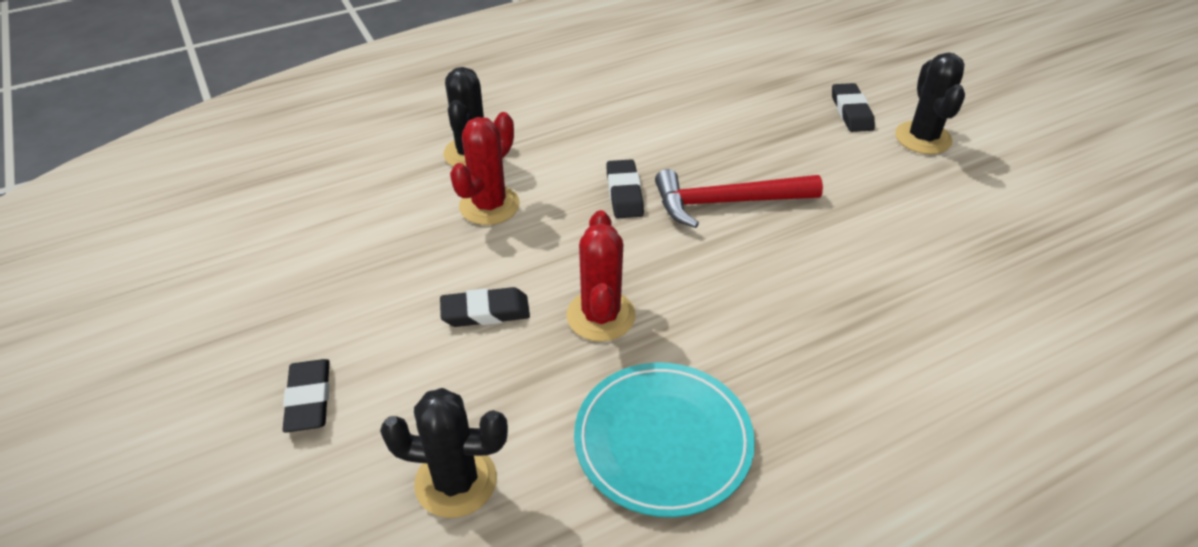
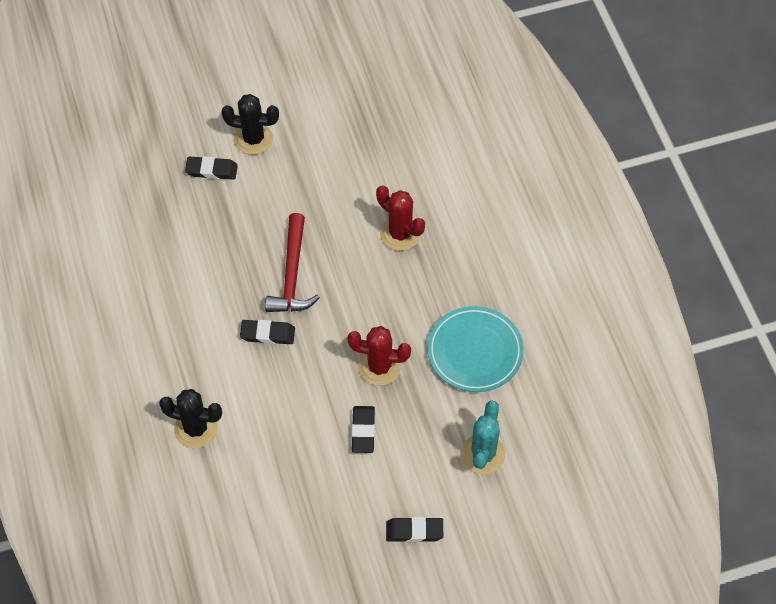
camera: 80 degrees left, 15 degrees up
(456, 481) = (483, 454): black cactus -> turquoise cactus
(489, 205) = (260, 421): red cactus -> red cactus (400, 234)

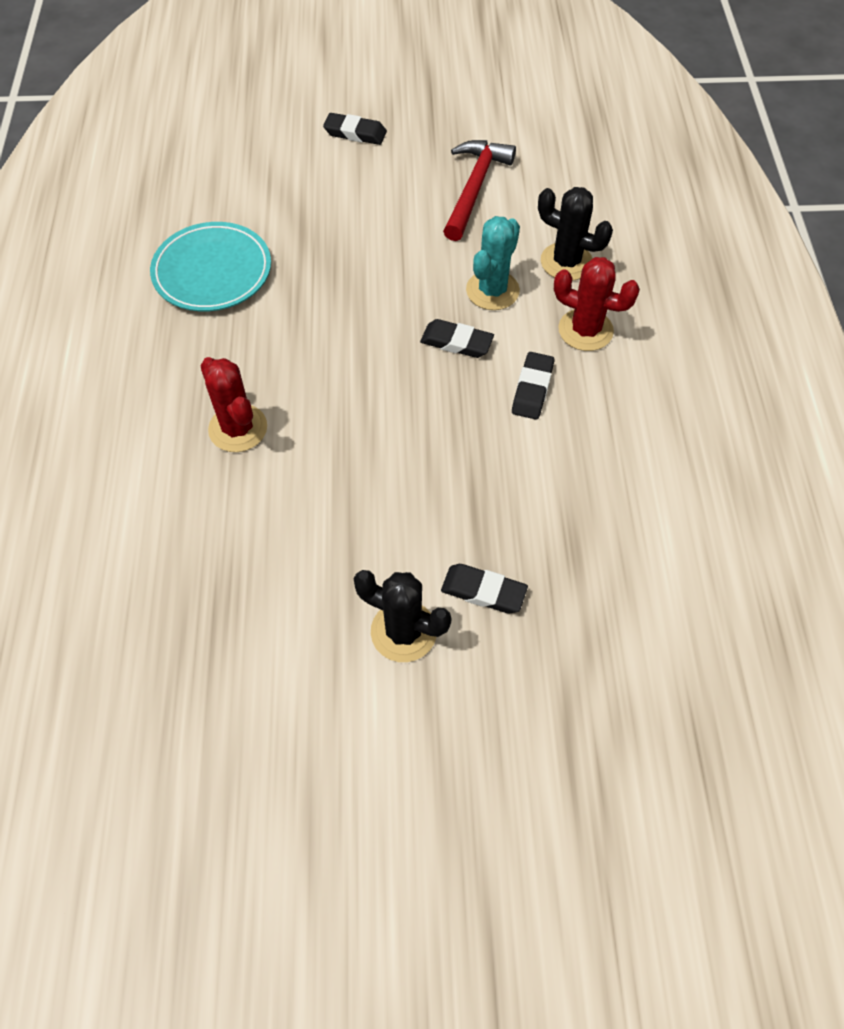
camera: 165 degrees left, 0 degrees up
(292, 275) = (404, 407): red hammer -> red hammer (474, 188)
(363, 431) = (375, 222): black eraser -> black eraser (532, 389)
(379, 367) = (331, 279): red cactus -> red cactus (585, 330)
(483, 454) = (254, 178): turquoise cactus -> turquoise cactus (492, 290)

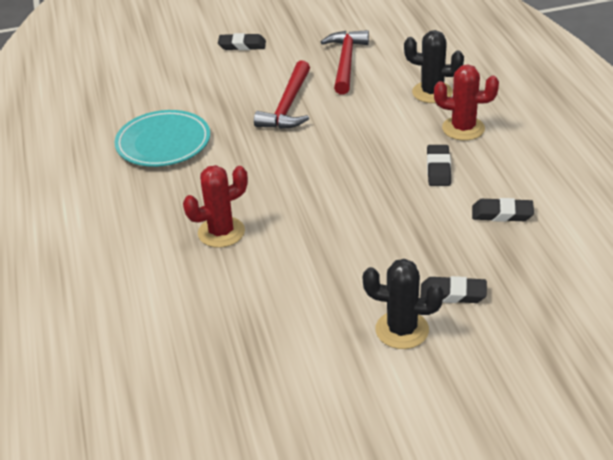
camera: 10 degrees left, 20 degrees down
(238, 428) = (221, 232): red cactus -> red cactus turned 75 degrees counterclockwise
(380, 245) = (288, 106): none -> red hammer
(456, 342) = (370, 152): black eraser -> black eraser (502, 214)
(492, 290) = (384, 118): turquoise cactus -> none

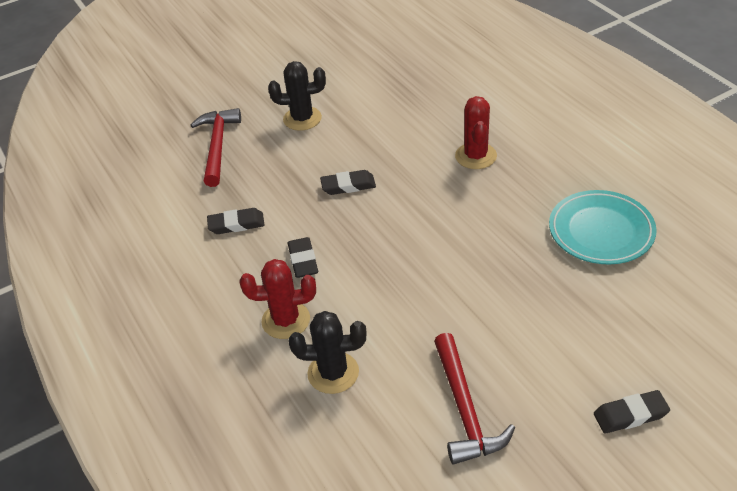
camera: 165 degrees right, 5 degrees up
(221, 232) = (476, 156): red cactus -> red cactus turned 45 degrees counterclockwise
(288, 106) = (499, 312): red hammer -> red hammer (218, 146)
(453, 294) = (270, 149): black eraser -> black eraser (348, 185)

